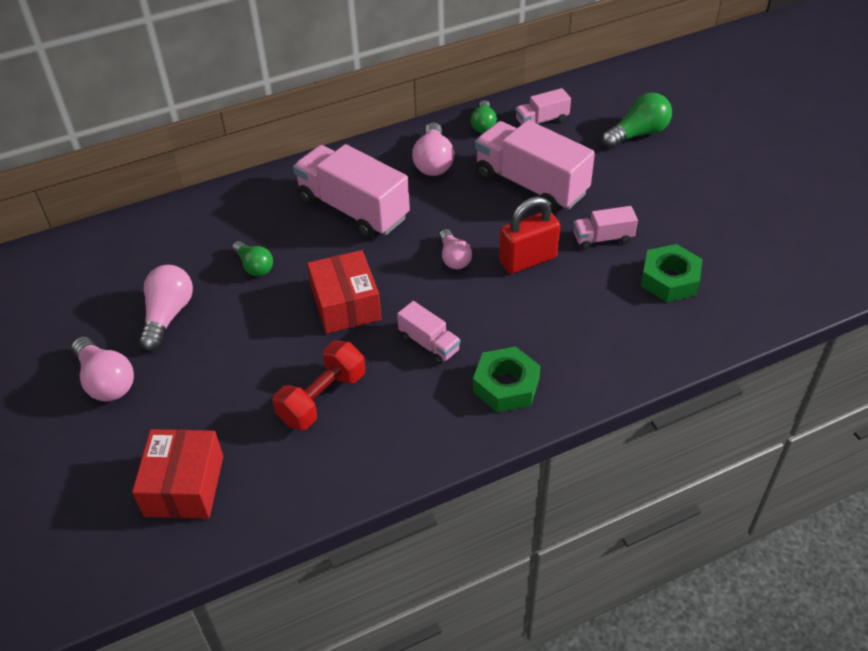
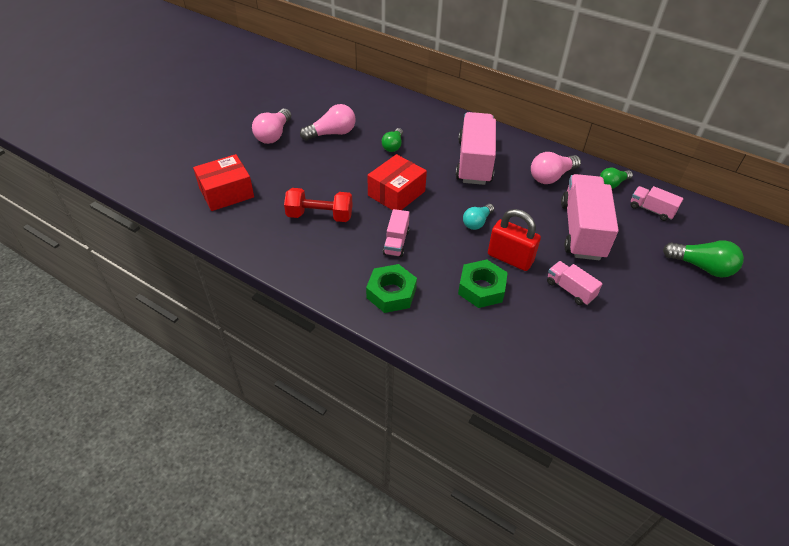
camera: 55 degrees right, 0 degrees up
(454, 258) = (477, 222): pink light bulb -> turquoise light bulb
(670, 279) = (567, 345): green nut -> green nut (481, 288)

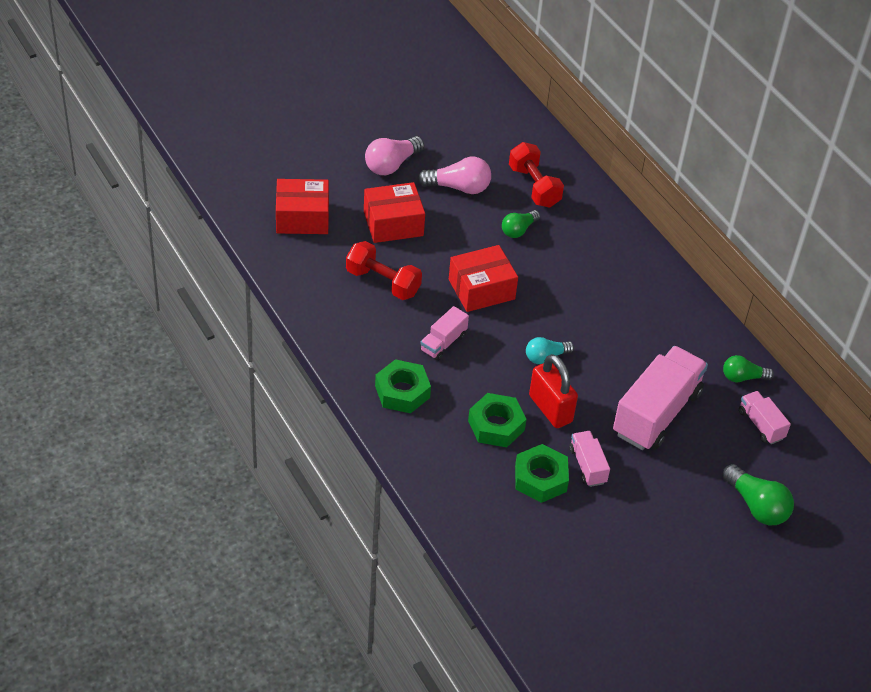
camera: 25 degrees right, 0 degrees up
(300, 172) = (393, 224): none -> red box
(383, 116) = (534, 186): none -> red dumbbell
(474, 162) = (599, 286): pink truck -> none
(546, 316) = (540, 478): none -> green nut
(551, 177) = (676, 340): pink light bulb -> none

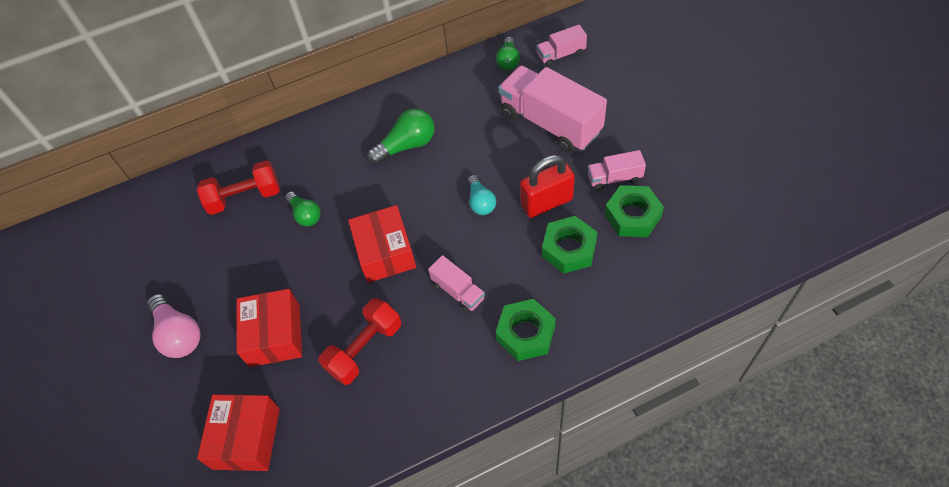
camera: 75 degrees left, 10 degrees up
(459, 187) = (231, 267): pink light bulb -> none
(756, 506) = (648, 66): green light bulb -> green light bulb (407, 146)

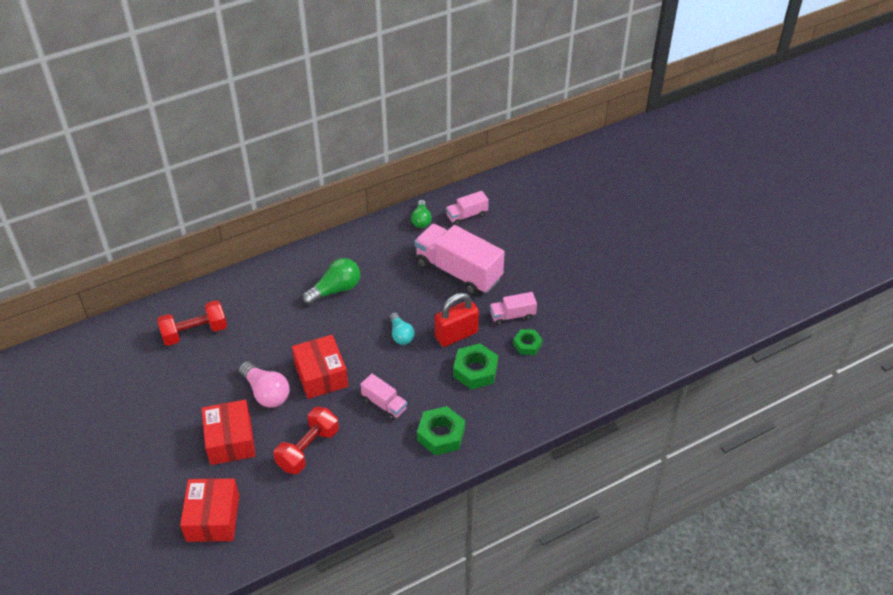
camera: 10 degrees left, 10 degrees down
(179, 334) = (146, 441): pink light bulb -> pink light bulb (266, 393)
(305, 215) = (250, 346): green light bulb -> none
(632, 216) = (527, 345): green nut -> green nut, size x0.62

